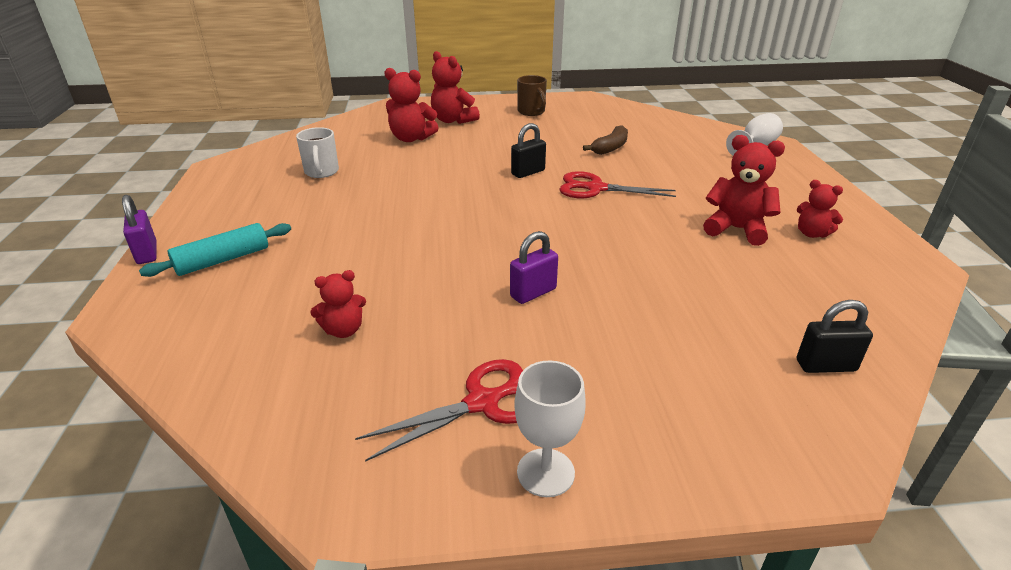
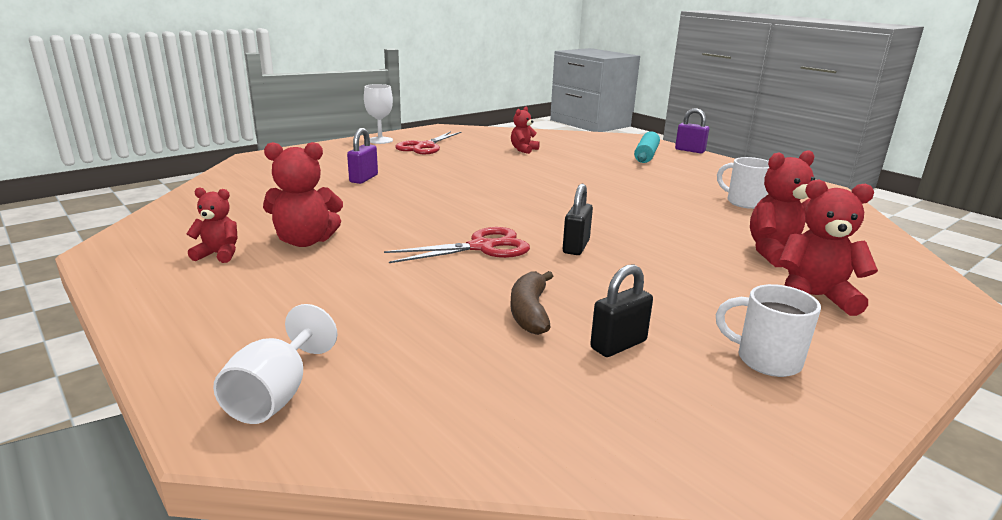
camera: 145 degrees right, 10 degrees down
(531, 112) = (765, 360): brown mug -> white mug
(533, 293) = (446, 175): purple padlock -> purple padlock (363, 179)
(825, 365) = (243, 181): black padlock -> black padlock (618, 345)

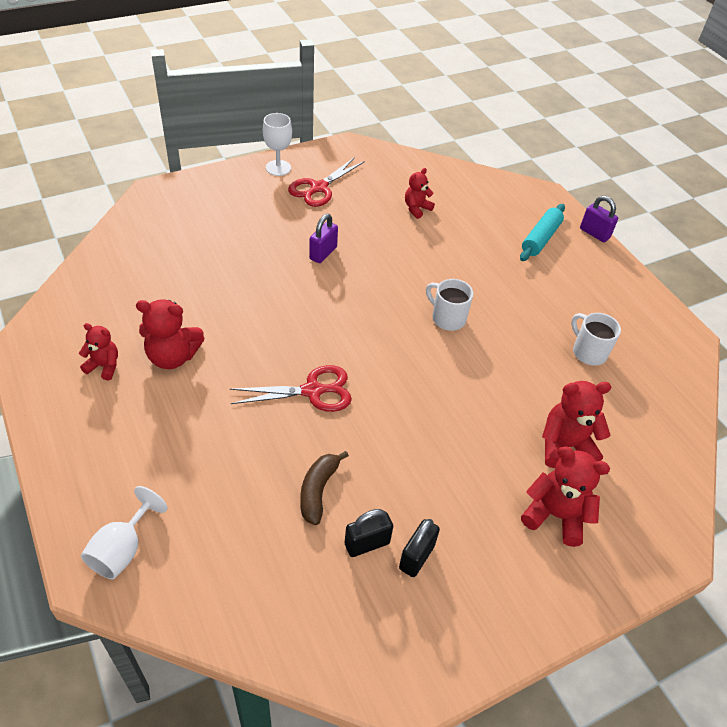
camera: 10 degrees right, 25 degrees up
(363, 179) = (243, 251): purple padlock -> purple padlock (323, 253)
(576, 247) = (392, 404): black padlock -> black padlock (416, 557)
(765, 360) = (466, 583): white mug -> white mug (447, 318)

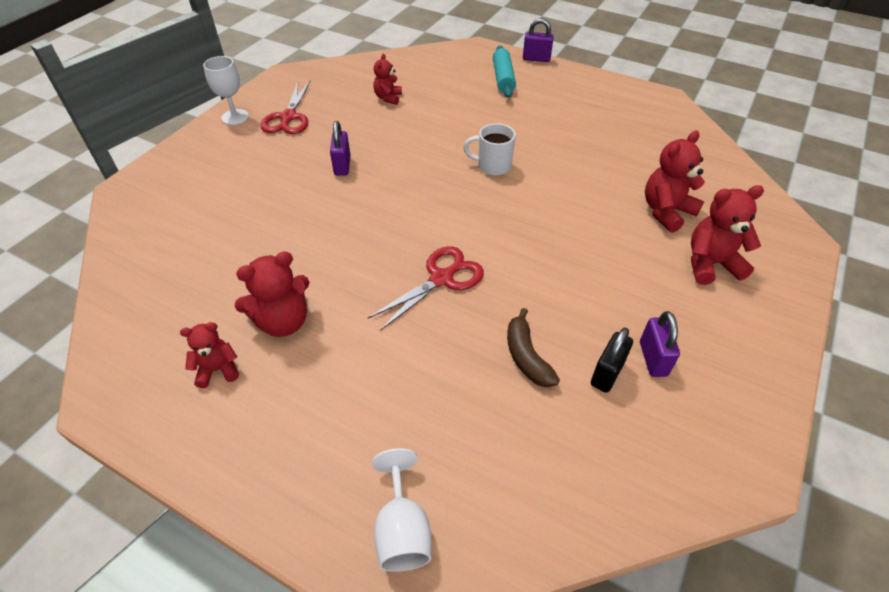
camera: 30 degrees left, 0 degrees up
(416, 557) = (653, 359): black padlock -> purple padlock
(588, 352) = (614, 139): white mug -> none

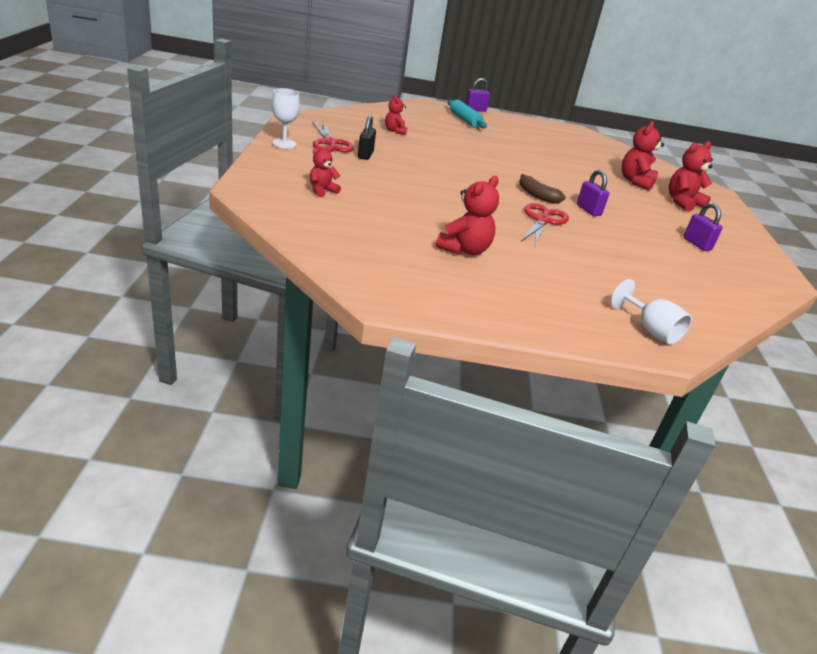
camera: 30 degrees left, 15 degrees down
(218, 370) = (449, 277): red teddy bear -> red teddy bear (322, 190)
(342, 166) = (406, 168): purple padlock -> purple padlock (588, 210)
(492, 166) = (510, 165): white mug -> none
(526, 356) = (632, 250): brown banana -> brown banana (537, 195)
(607, 373) = (681, 252): black padlock -> black padlock (365, 155)

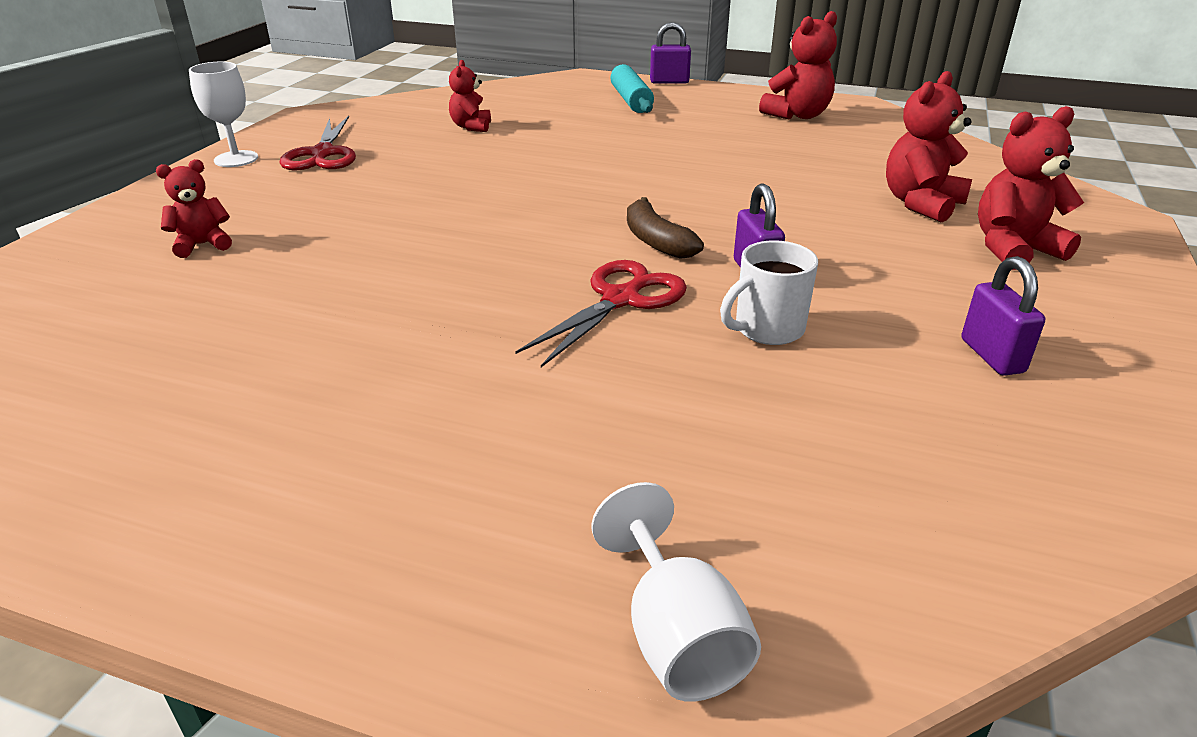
camera: 20 degrees right, 0 degrees up
(365, 155) = (366, 172): black padlock -> none
(464, 250) = (367, 374): red teddy bear -> red teddy bear (797, 115)
(609, 233) = (766, 329): none -> white mug

